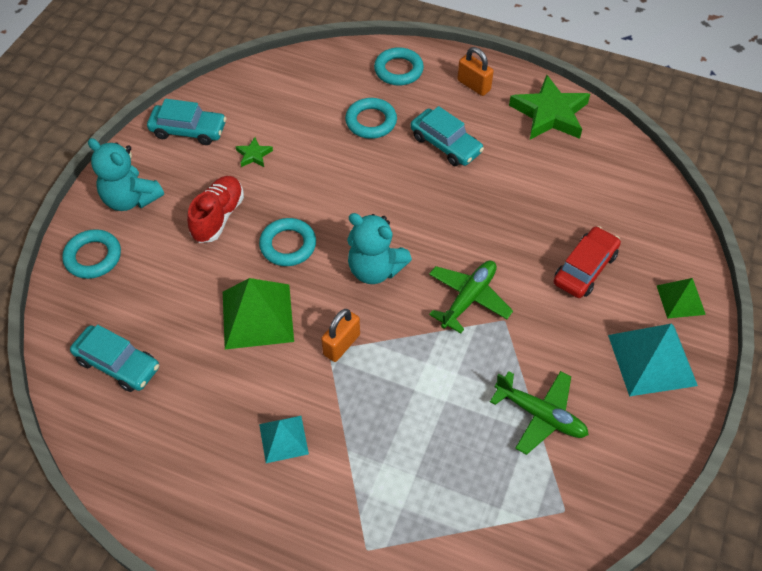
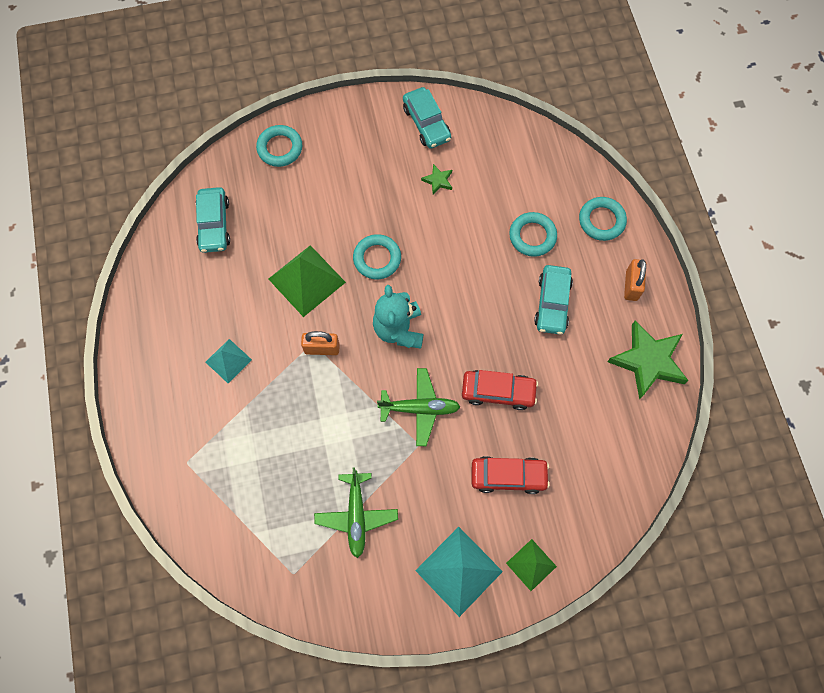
camera: 55 degrees right, 15 degrees up
(131, 199) = (341, 133): turquoise teddy bear -> none
(218, 217) = (367, 198): red shoe -> none
(498, 230) = (498, 392): none -> red car

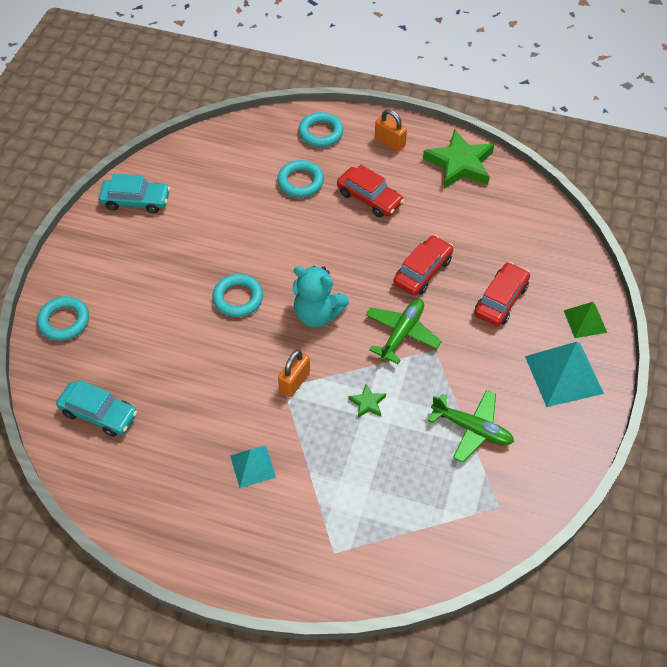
camera: 60 degrees left, 15 degrees down
(306, 280) = (218, 363): green pyramid -> none
(438, 180) = (198, 219): green star -> green star (367, 403)
(552, 303) = (369, 198): turquoise car -> red car

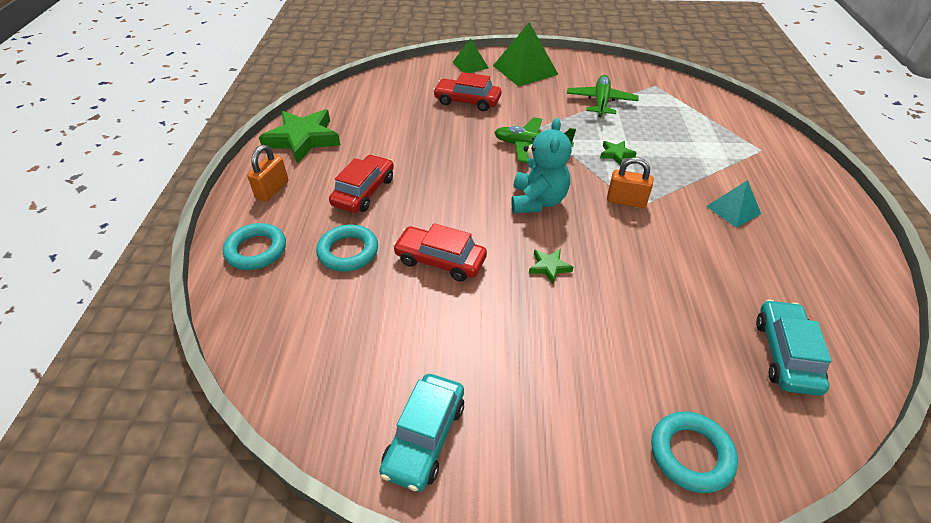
camera: 105 degrees left, 10 degrees down
(136, 201) = (424, 437): turquoise car -> turquoise car turned 150 degrees counterclockwise
(238, 298) = (549, 267): turquoise ring -> green star
(422, 271) = (453, 144): red car -> red car (440, 260)
(564, 374) = (525, 70): turquoise pyramid -> green pyramid

